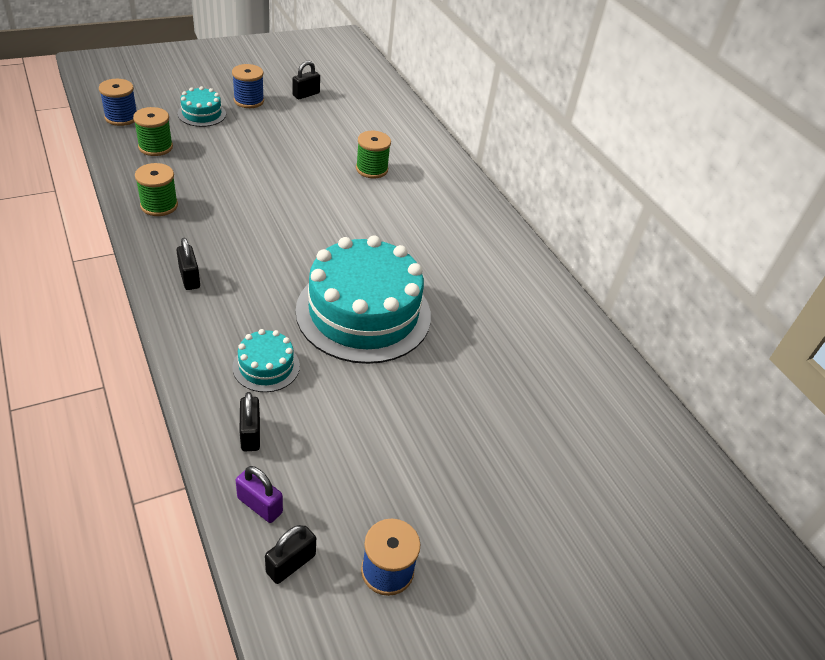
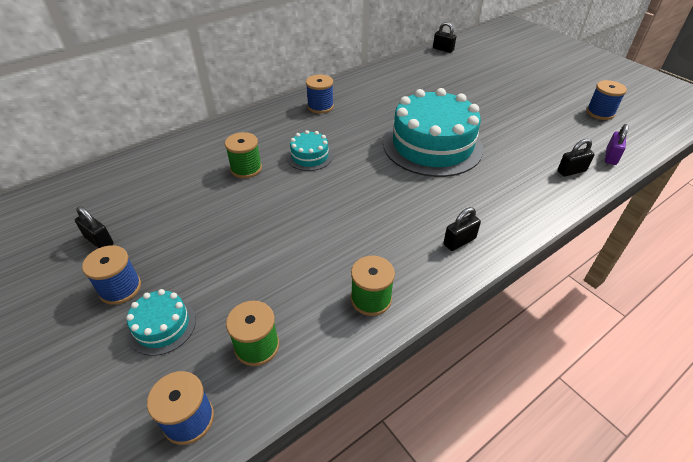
camera: 95 degrees left, 0 degrees up
(266, 366) = (515, 177): turquoise cake -> turquoise cake (309, 156)
(291, 563) = (629, 140): black padlock -> black padlock (443, 49)
(483, 239) = (320, 106): none -> blue spool

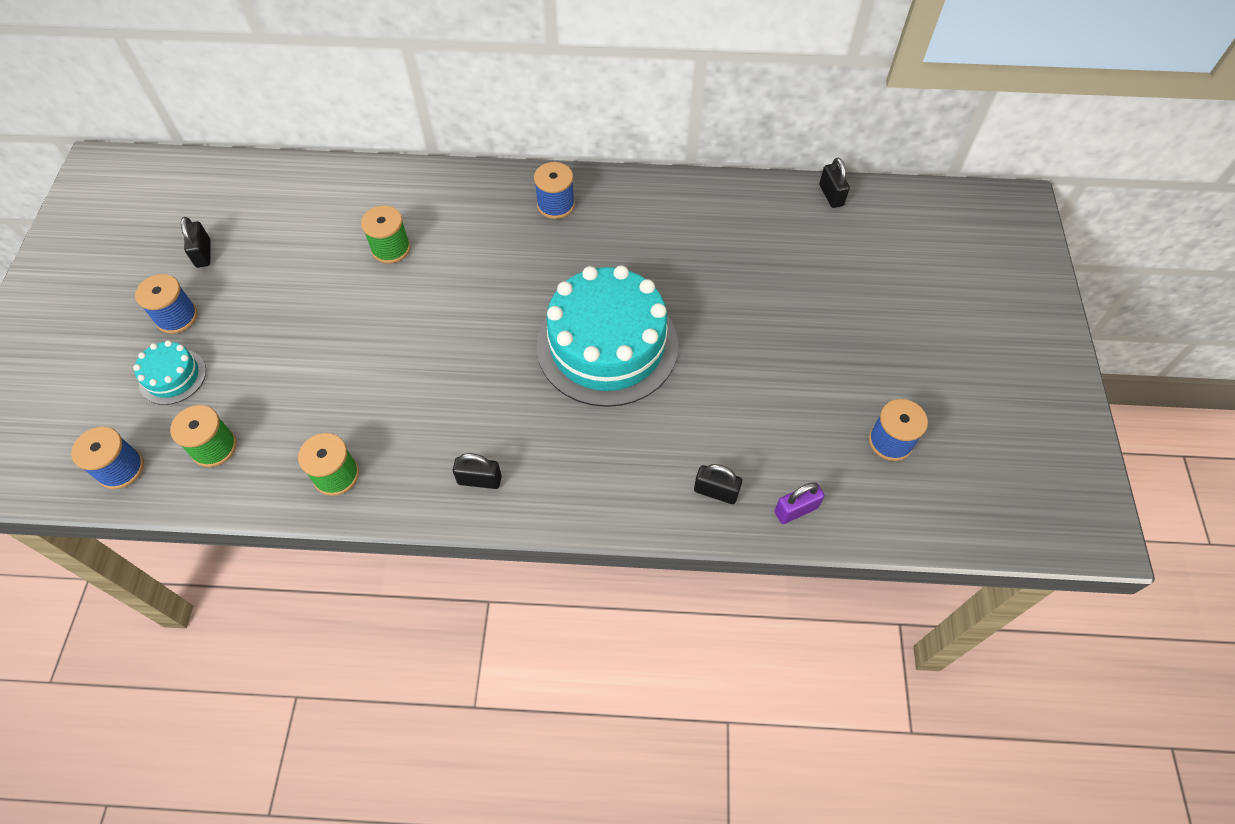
camera: 40 degrees right, 15 degrees up
(309, 156) = (465, 273): turquoise cake -> none

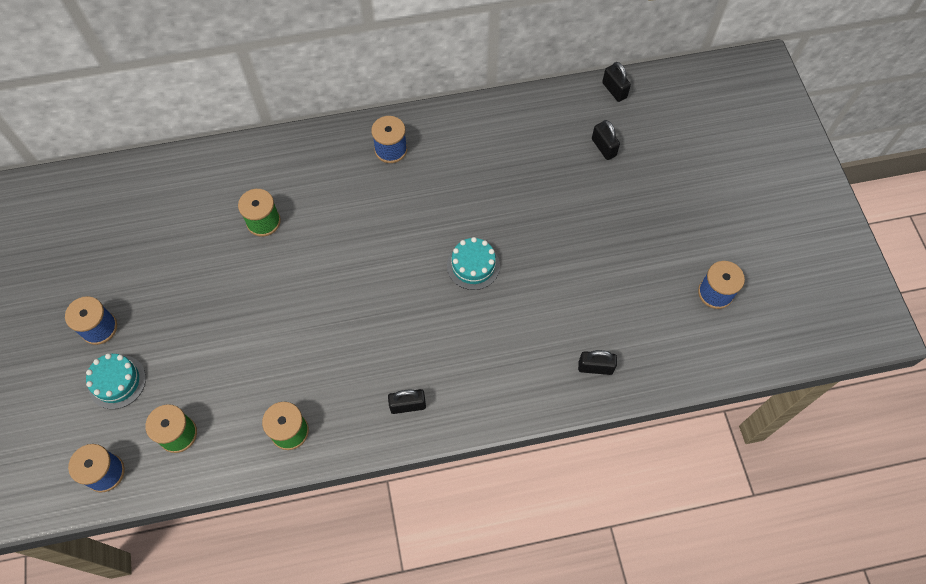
camera: 15 degrees left, 5 degrees up
(203, 254) = (99, 264): black padlock -> black padlock (603, 147)
(607, 345) = (473, 265): turquoise cake -> turquoise cake, size x0.45
(796, 510) = (659, 366): purple padlock -> none

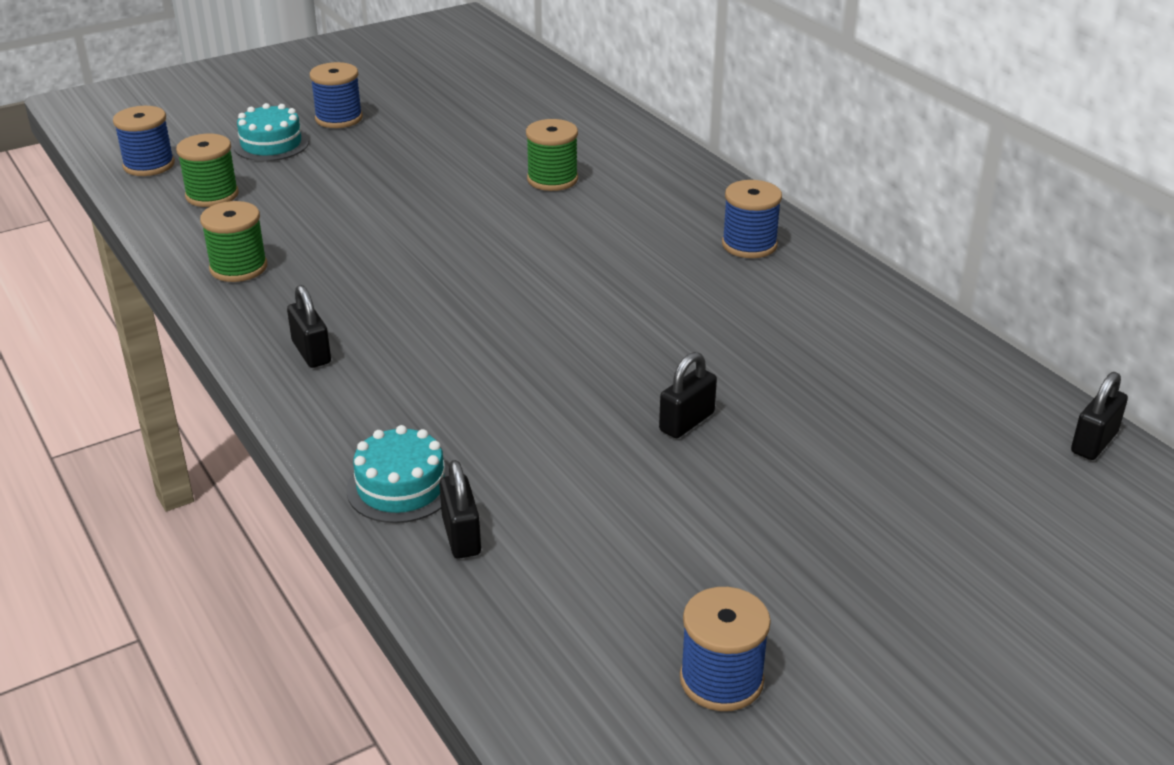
camera: 70 degrees right, 30 degrees down
(473, 265) = (591, 361): turquoise cake -> turquoise cake (401, 487)
(603, 147) = (948, 454): black padlock -> black padlock (686, 422)

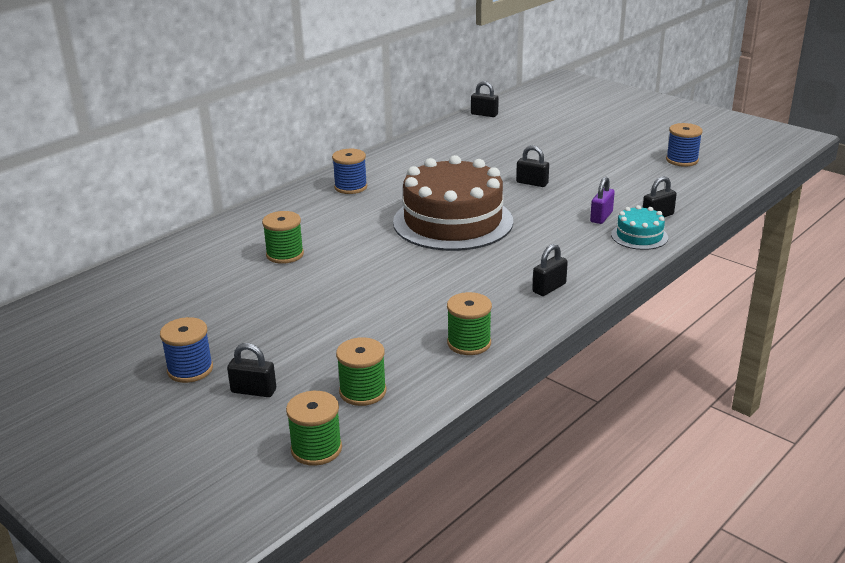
camera: 105 degrees left, 5 degrees down
(149, 165) = (316, 449): blue spool -> green spool
(271, 144) = (253, 391): turquoise cake -> black padlock
(500, 465) = (601, 217): none -> purple padlock
(574, 312) = (453, 221): none -> brown cake

